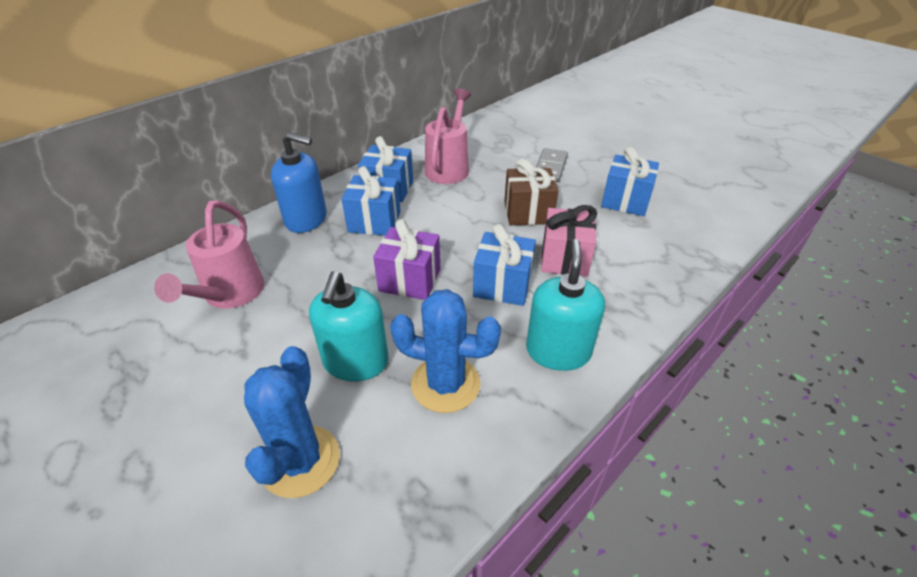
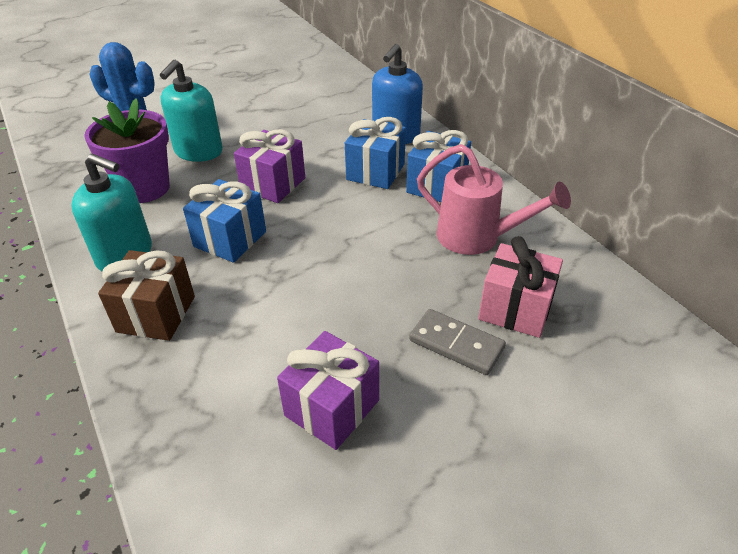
camera: 105 degrees right, 0 degrees up
(230, 295) = (307, 103): pink watering can -> none
(356, 362) = (198, 151): turquoise soap dispenser -> turquoise soap dispenser turned 90 degrees counterclockwise
(445, 384) = (144, 188): blue cactus -> purple flower pot
(528, 212) = (346, 288): brown gift -> brown gift (156, 314)
(564, 258) = (242, 296): pink gift -> pink gift (515, 309)
(625, 201) = (332, 408): blue gift -> purple gift

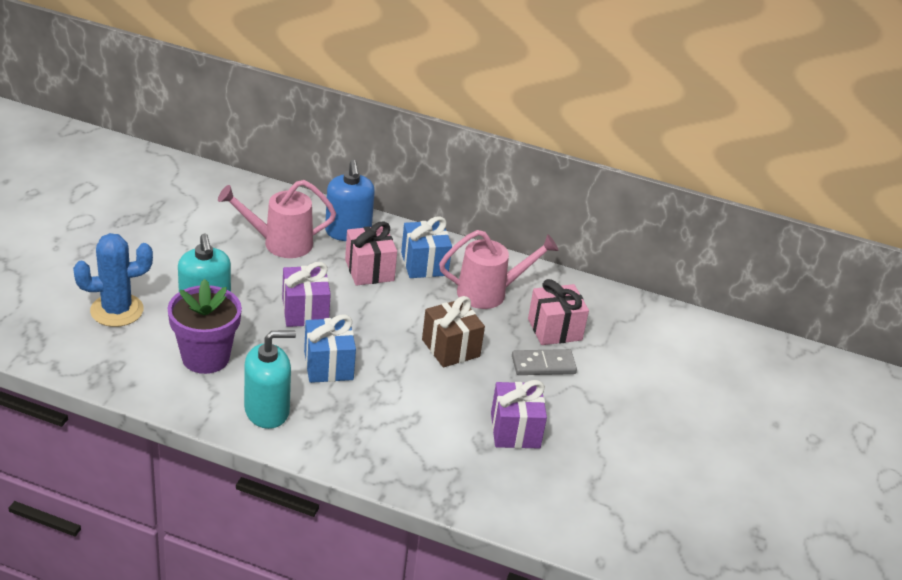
camera: 45 degrees left, 5 degrees down
(156, 314) = (346, 435): brown gift -> brown gift (451, 348)
(325, 125) = (280, 243): none -> pink watering can
(375, 172) = (369, 270): blue gift -> pink gift

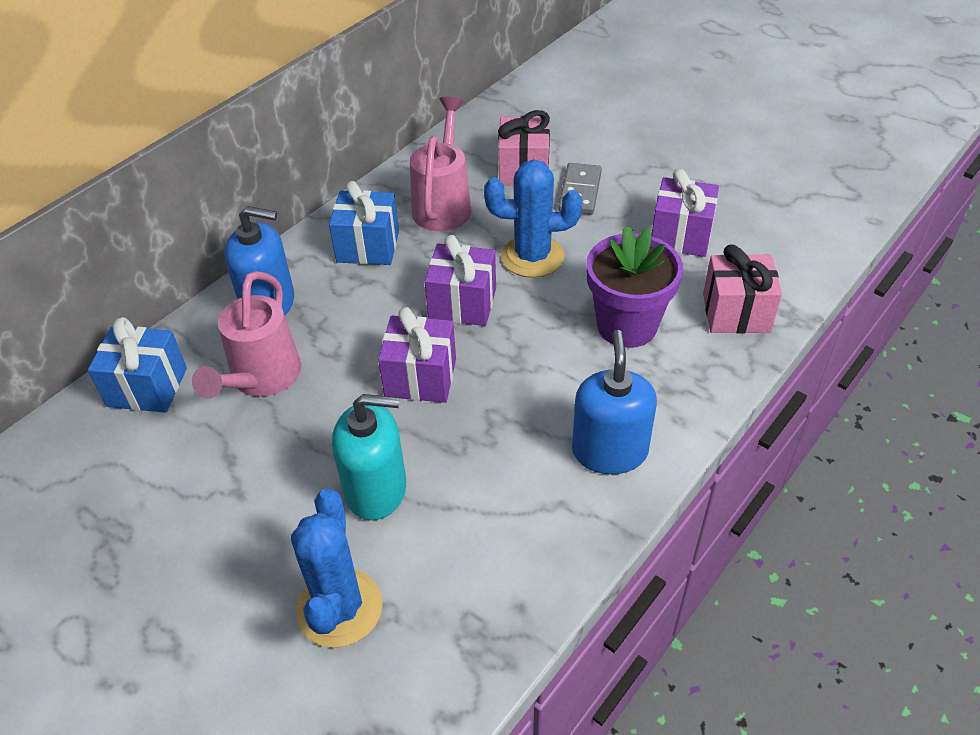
camera: 65 degrees left, 10 degrees up
(205, 357) = (485, 504): purple flower pot -> purple flower pot (627, 325)
(267, 411) = (609, 451): turquoise soap dispenser -> blue soap dispenser
(328, 365) = (535, 373): blue gift -> blue gift (147, 387)
(369, 270) = (359, 298): pink gift -> pink gift (736, 313)
(384, 319) = (462, 303): none -> purple gift
(451, 348) = (532, 256): brown gift -> blue cactus

